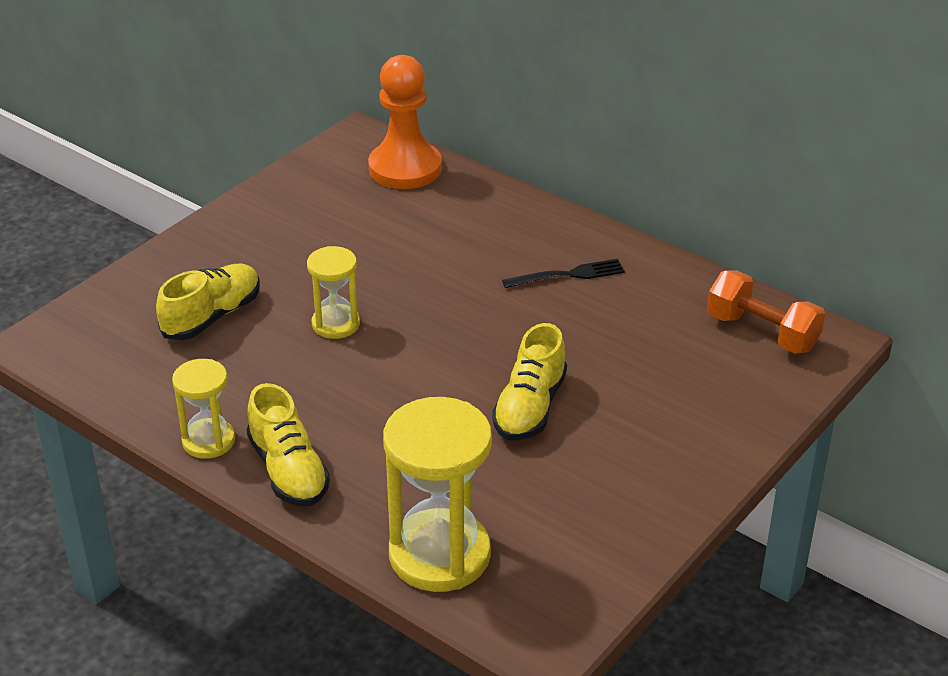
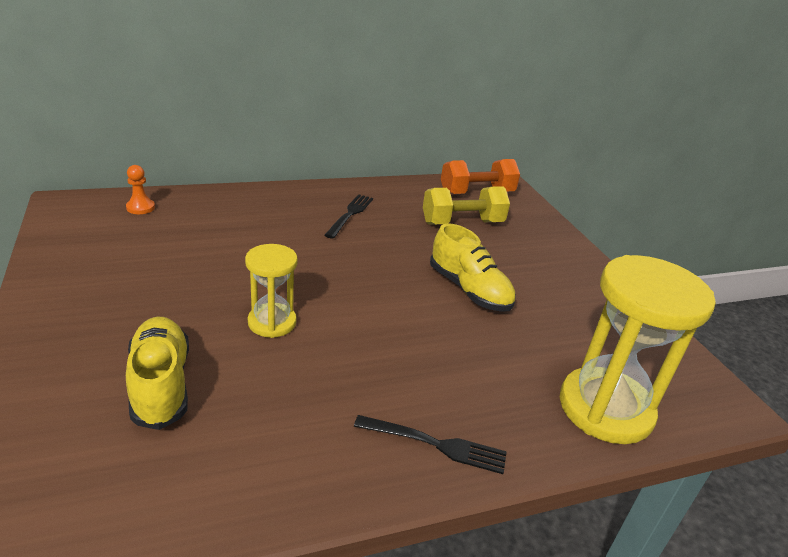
camera: 60 degrees left, 5 degrees down
(208, 441) = (341, 480): yellow hourglass -> none
(288, 471) = (435, 444): yellow shoe -> black fork
(405, 168) = (140, 207): orange pawn -> orange pawn, size x0.41
(666, 351) = (462, 223): none -> yellow dumbbell

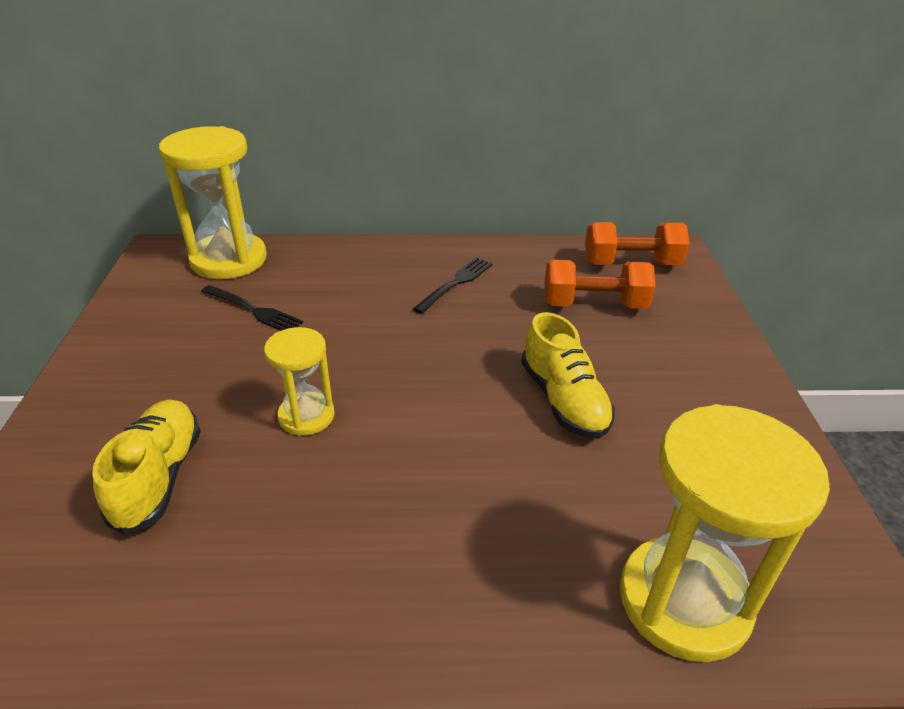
camera: 20 degrees right, 5 degrees up
(140, 207) = (229, 260): orange pawn -> yellow hourglass
(435, 444) = (429, 609): black fork -> black fork (253, 310)
(462, 223) = (594, 305): yellow dumbbell -> orange dumbbell

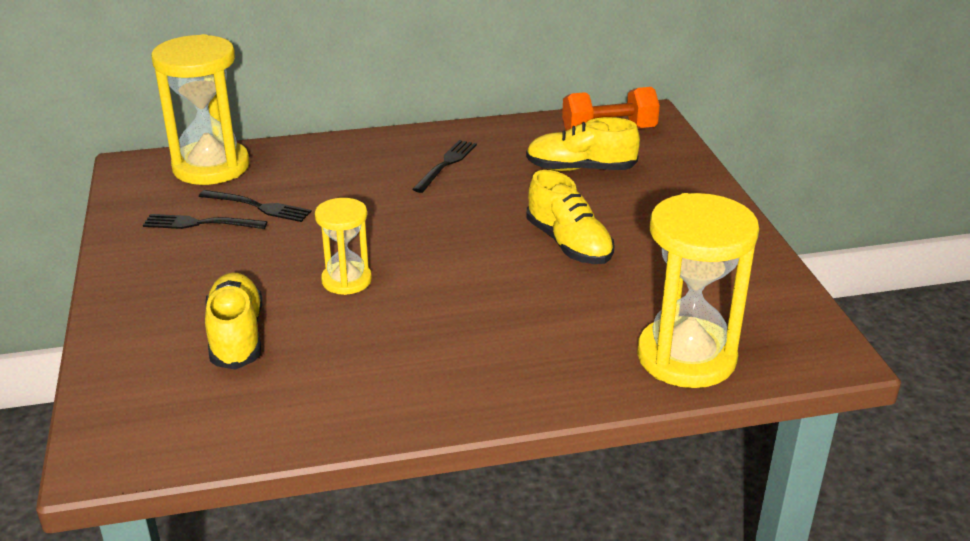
camera: 10 degrees left, 5 degrees down
(189, 323) = (200, 223): none -> black fork
(594, 305) = (580, 169): orange dumbbell -> yellow shoe

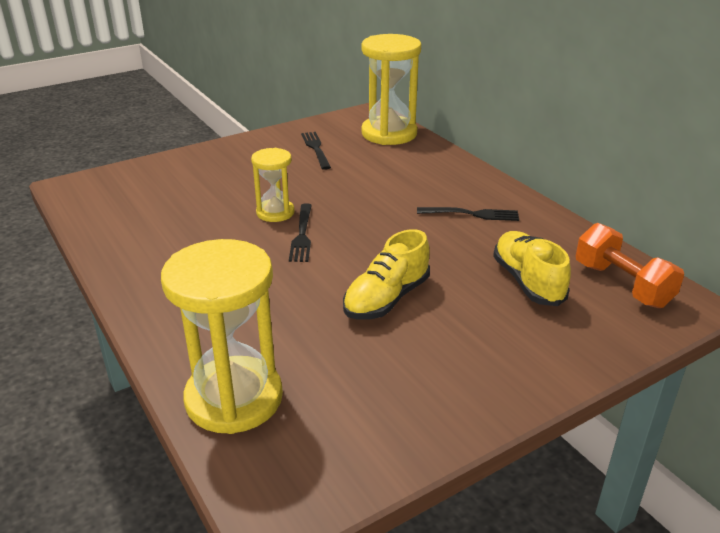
camera: 70 degrees right, 0 degrees up
(236, 336) = (194, 192): yellow shoe -> none
(258, 206) = (350, 160): black fork -> black fork (302, 235)

